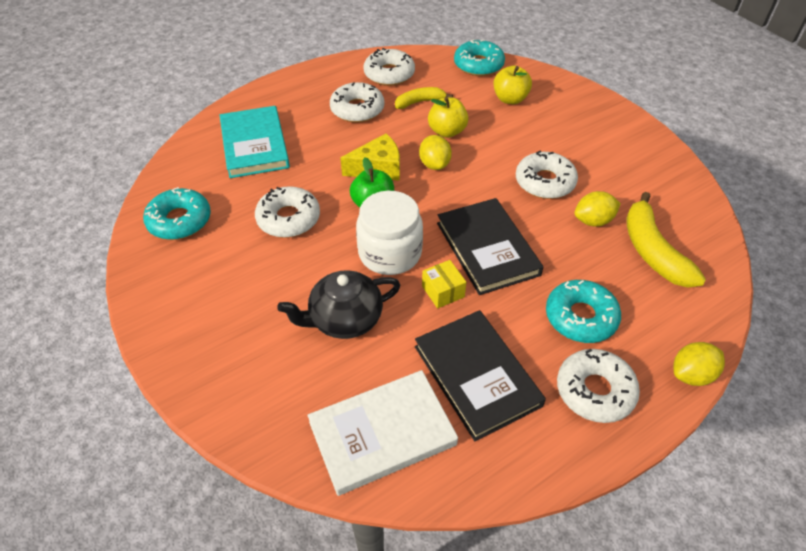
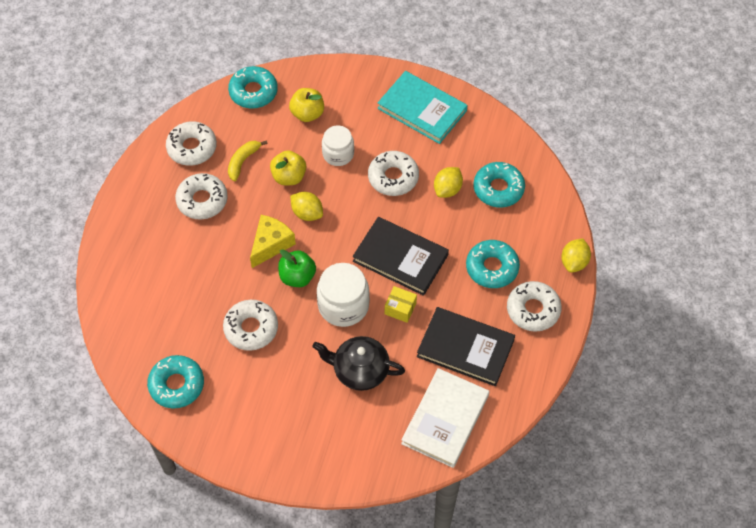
camera: 40 degrees left, 10 degrees up
(254, 145) = (159, 287): turquoise book -> turquoise book (422, 109)
(344, 319) = (360, 370): black teapot -> black teapot turned 75 degrees clockwise
(509, 138) = (338, 154): none -> white jar
(652, 251) = (498, 189): yellow banana -> turquoise donut

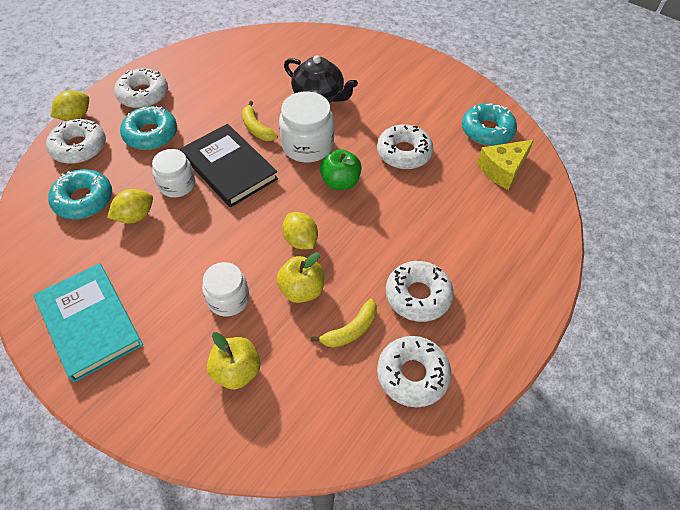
camera: 160 degrees left, 5 degrees down
(253, 92) = (295, 438): turquoise donut -> none
(271, 244) = (355, 221): yellow cheese -> yellow cheese (503, 170)
(393, 177) = (183, 248): white donut -> white donut (79, 147)
(400, 308) = (256, 128): yellow box -> yellow banana
(434, 227) = (177, 185): none -> white jar
(445, 419) = (269, 50): white book -> none
(465, 348) = (220, 86): black book -> none

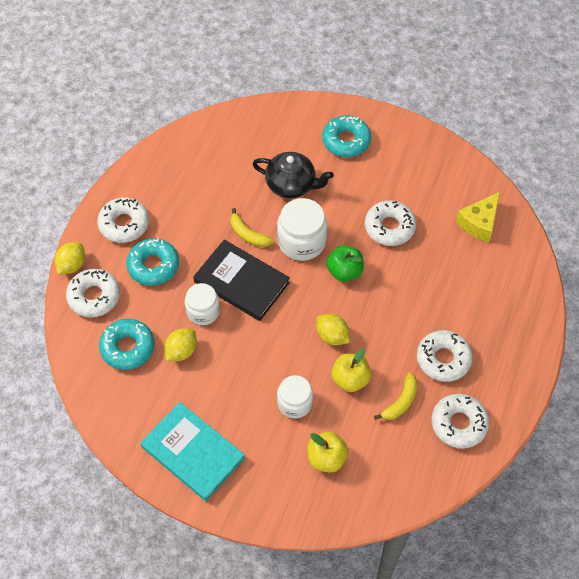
camera: 15 degrees left, 5 degrees up
(487, 130) = (455, 185): turquoise donut -> turquoise donut (346, 141)

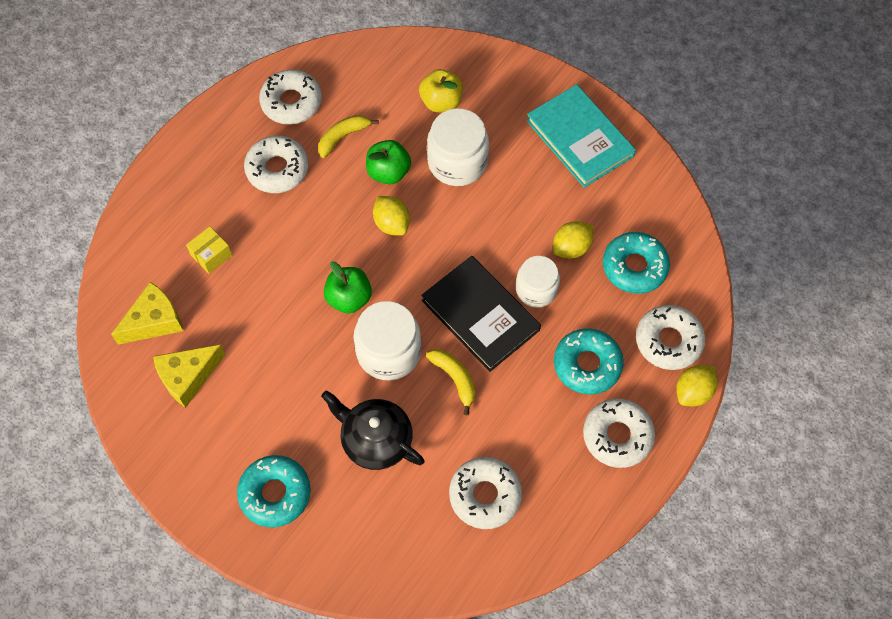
camera: 165 degrees left, 5 degrees up
(295, 403) = (457, 162): white jar -> white jar, size x1.51
(350, 379) = (388, 172): yellow apple -> green apple
(389, 227) = (270, 343): white donut -> white donut (485, 495)
(436, 193) = (188, 377): none -> yellow cheese
(462, 278) = (211, 255): none -> yellow box

